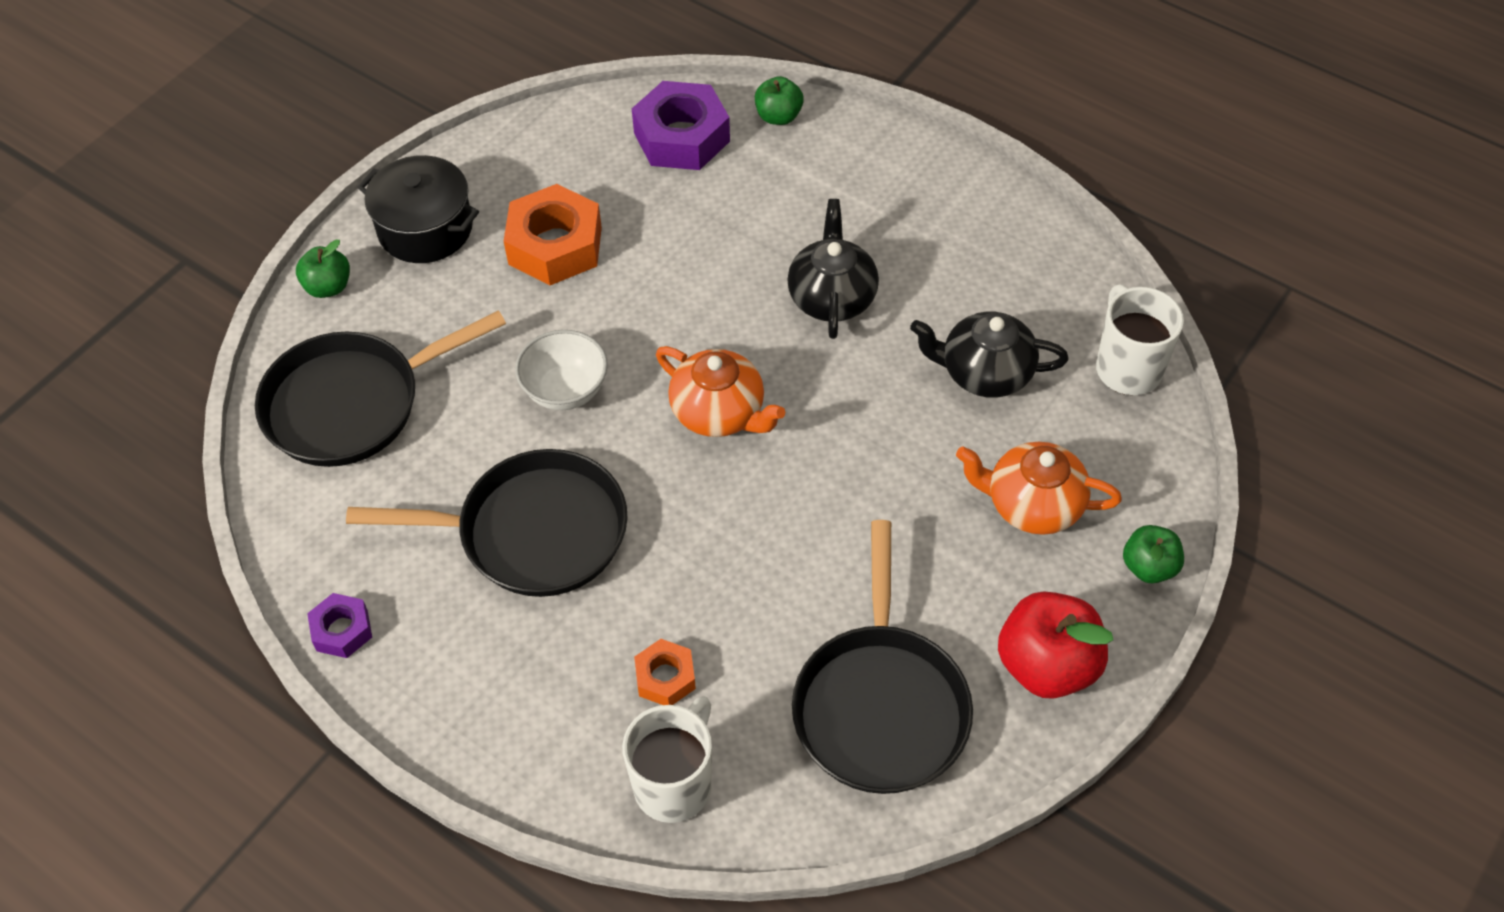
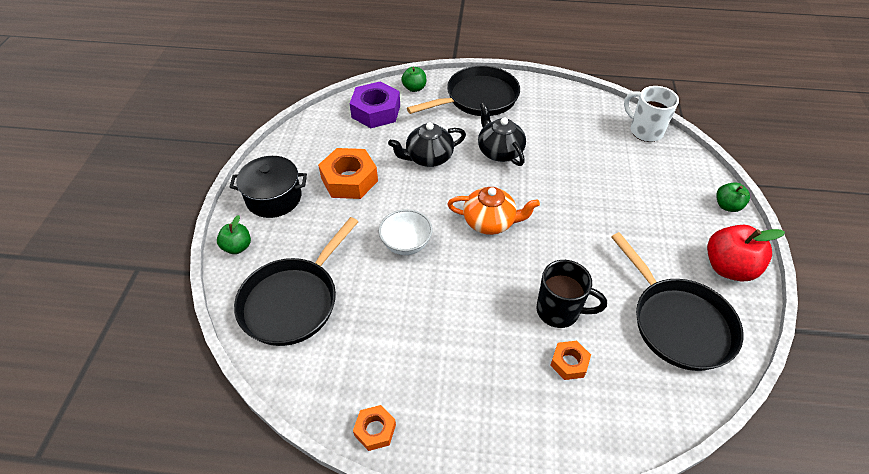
camera: 30 degrees left, 5 degrees down
(342, 630) = (375, 430): purple nut -> orange nut
(533, 532) = (443, 322): black pan -> black pan (478, 98)
(674, 783) = (619, 417): white mug -> none
(713, 599) = (559, 311): none -> black mug
(984, 372) = (591, 156): black teapot -> black teapot (428, 158)
(1032, 504) = (659, 201): orange teapot -> none

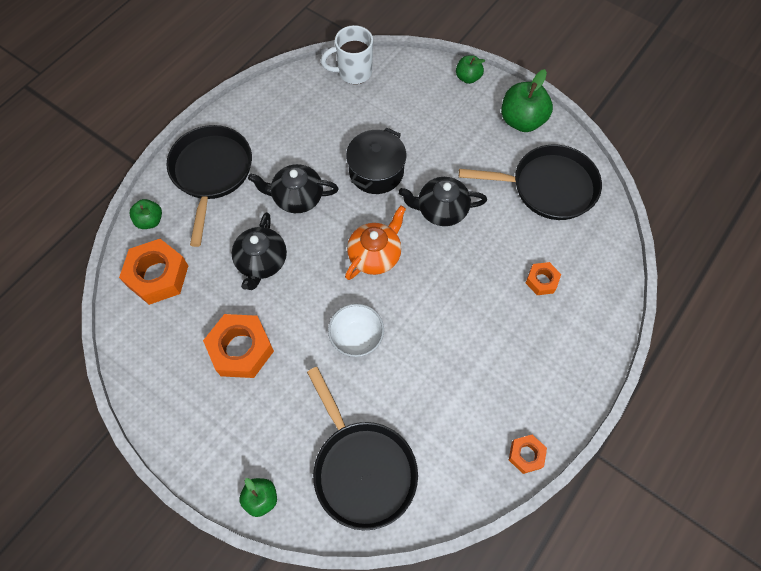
camera: 60 degrees left, 15 degrees up
(274, 198) = (215, 435): black pot -> black pot (376, 171)
(376, 111) = (158, 276): purple nut -> orange nut
(559, 311) = (494, 258): black mug -> none
(572, 247) = (441, 210): none -> black teapot
(728, 267) = (522, 120): red apple -> green apple

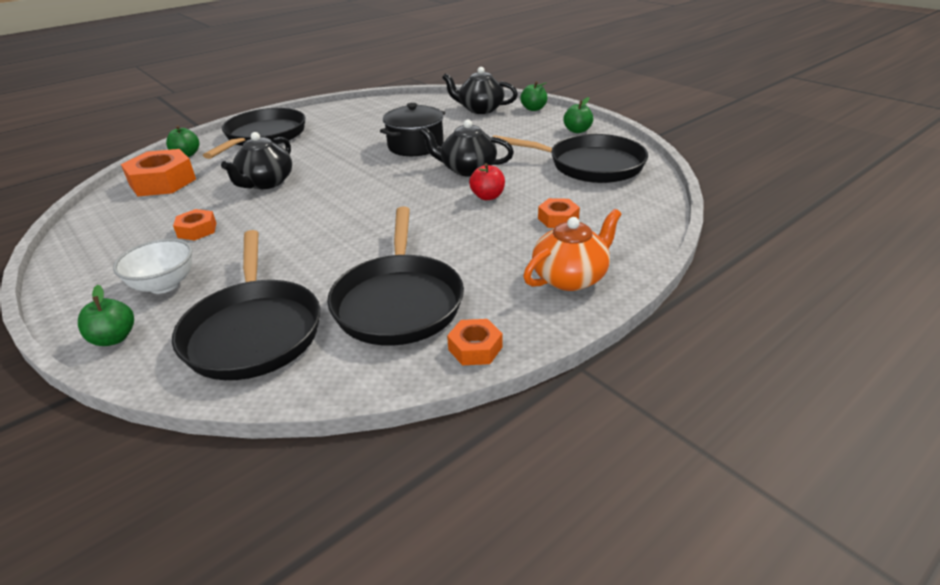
camera: 15 degrees right, 30 degrees down
(241, 349) = (197, 230): orange nut -> orange nut, size x0.54
(297, 197) = (329, 153): black teapot -> black teapot (480, 109)
(353, 72) = (428, 101): white mug -> none
(356, 338) = (323, 235): white bowl -> white bowl (164, 285)
(375, 255) = (382, 188): orange teapot -> orange teapot (570, 277)
(454, 414) = (398, 302): none -> black pan
(474, 254) = (487, 196): none -> red apple
(522, 120) = (577, 130): green apple -> green apple, size x0.58

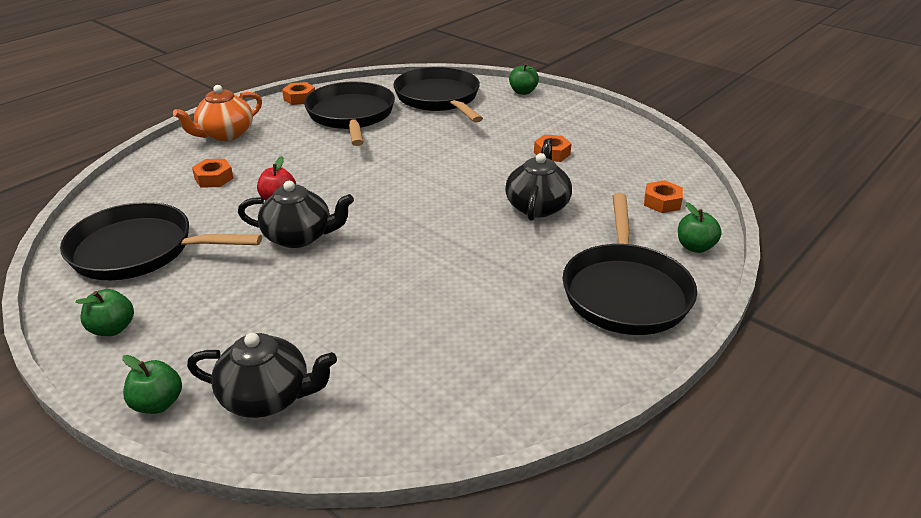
camera: 170 degrees right, 0 degrees up
(162, 182) = (662, 202): orange nut -> orange nut, size x0.54
(164, 285) = (527, 116): white bowl -> none
(415, 146) = (375, 279): black pot -> none

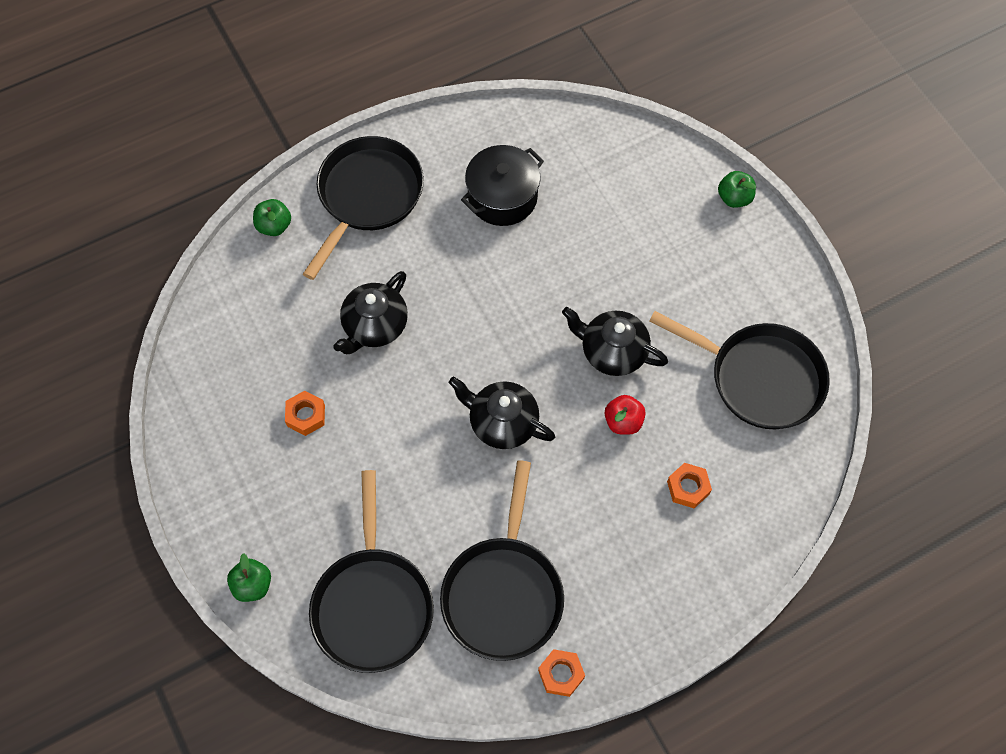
camera: 160 degrees left, 30 degrees up
(112, 328) = (773, 281): green apple -> none
(225, 134) = (670, 594): orange teapot -> none
(267, 397) = (661, 181): black teapot -> black teapot (502, 422)
(472, 328) = (502, 197): none -> black pot
(662, 202) = (254, 293): orange nut -> none

